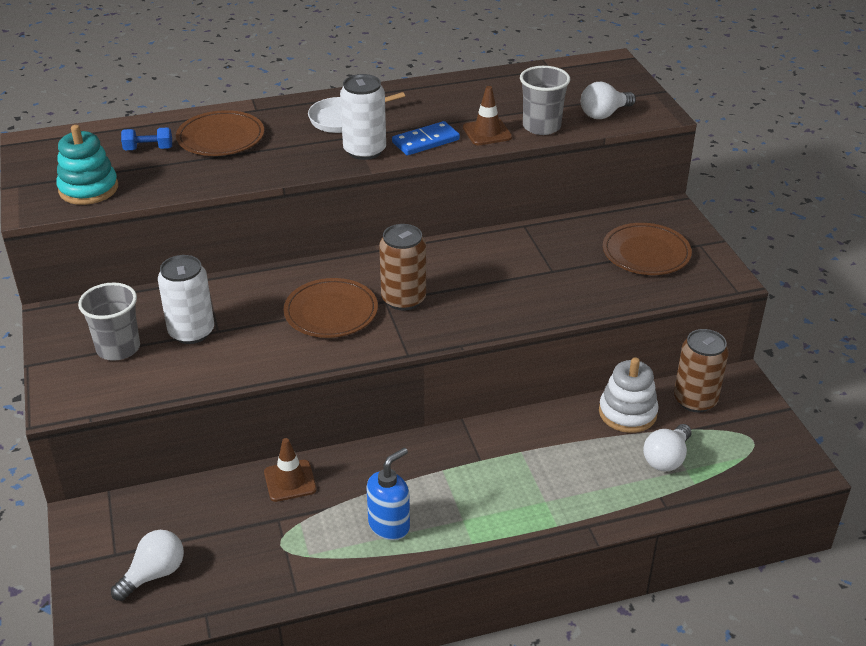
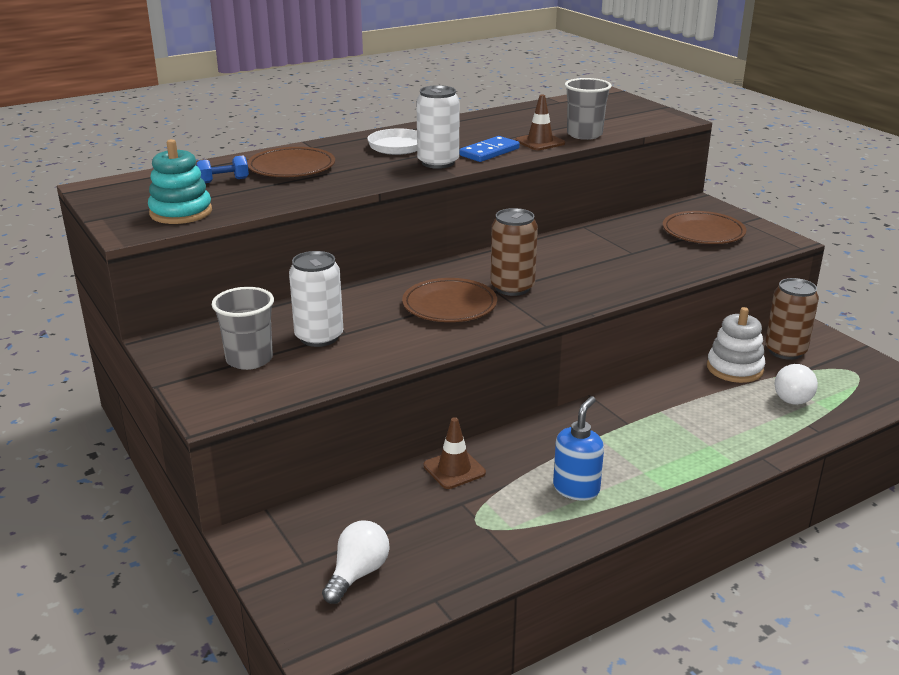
camera: 15 degrees left, 10 degrees down
(604, 114) = (631, 123): white light bulb -> none

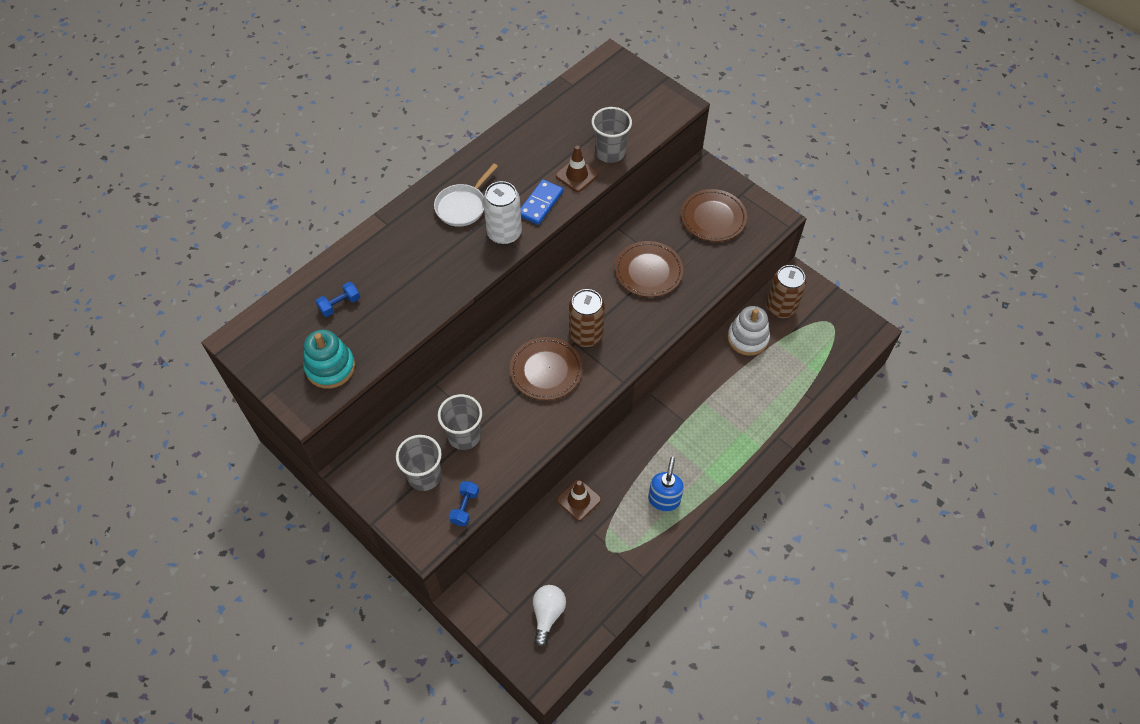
camera: 15 degrees left, 30 degrees up
(284, 391) = (465, 507): none -> blue dumbbell
(291, 167) = (386, 267): brown plate -> brown plate (648, 271)
(319, 337) = (464, 435): white can -> grey cup
(792, 396) = (791, 363): white light bulb -> none

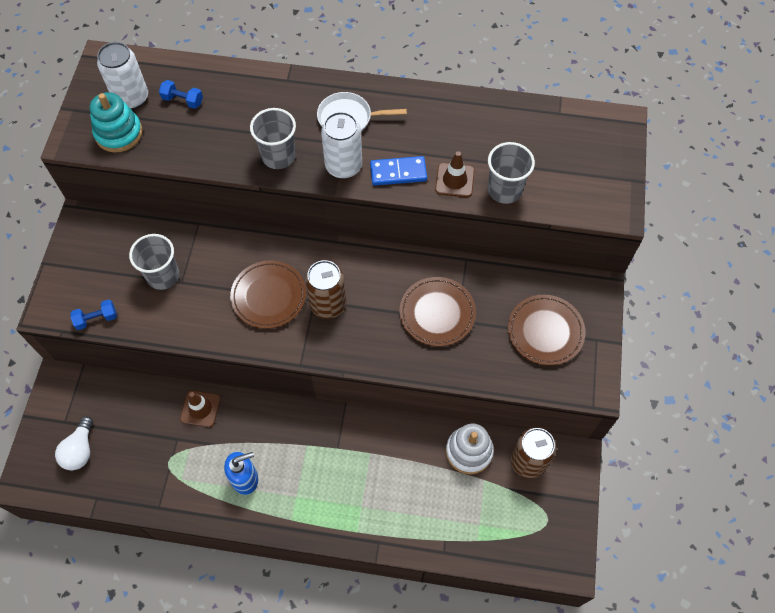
camera: 55 degrees right, 5 degrees up
(301, 340) = (131, 98): none -> white can
(424, 476) = (107, 271): grey cup -> grey cup (278, 156)
(547, 614) = (80, 450): white light bulb -> white light bulb turned 120 degrees clockwise

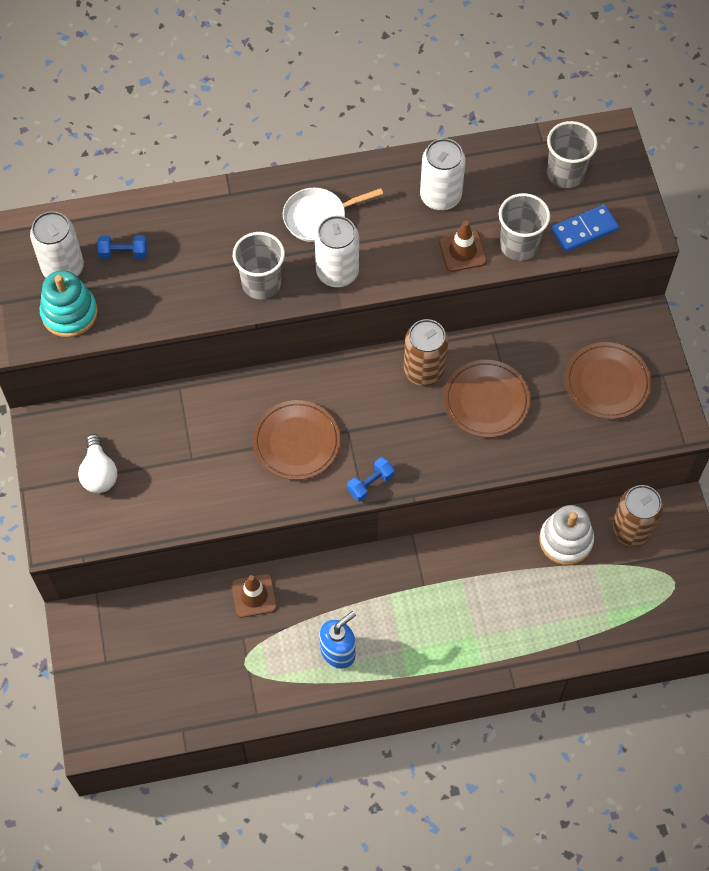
camera: 20 degrees left, 0 degrees up
(80, 450) = (139, 686): white light bulb -> white light bulb (99, 473)
(96, 319) = (116, 530): blue dumbbell -> blue dumbbell (370, 484)
(163, 276) = (168, 458): grey cup -> grey cup (565, 174)
(328, 304) = (365, 430): brown can -> brown can (424, 370)
(398, 173) = (399, 261): blue domino -> blue domino (584, 230)
(455, 131) = (440, 196): none -> white can

